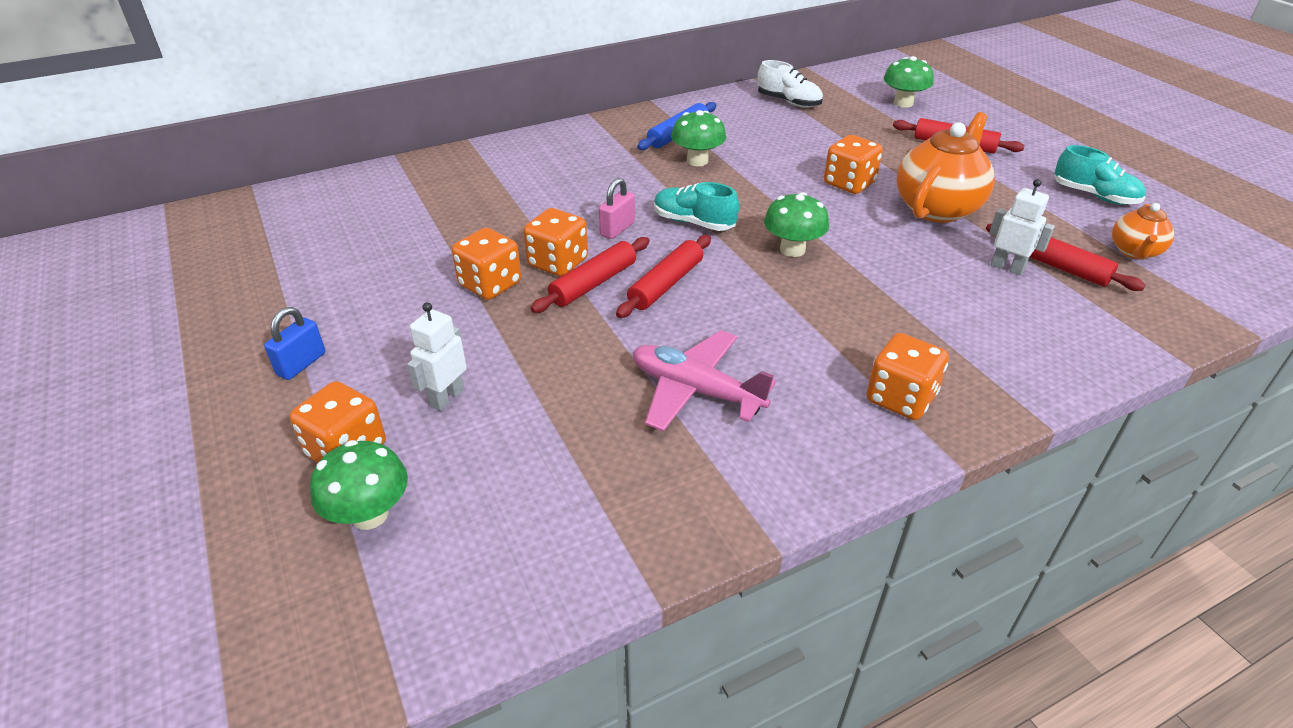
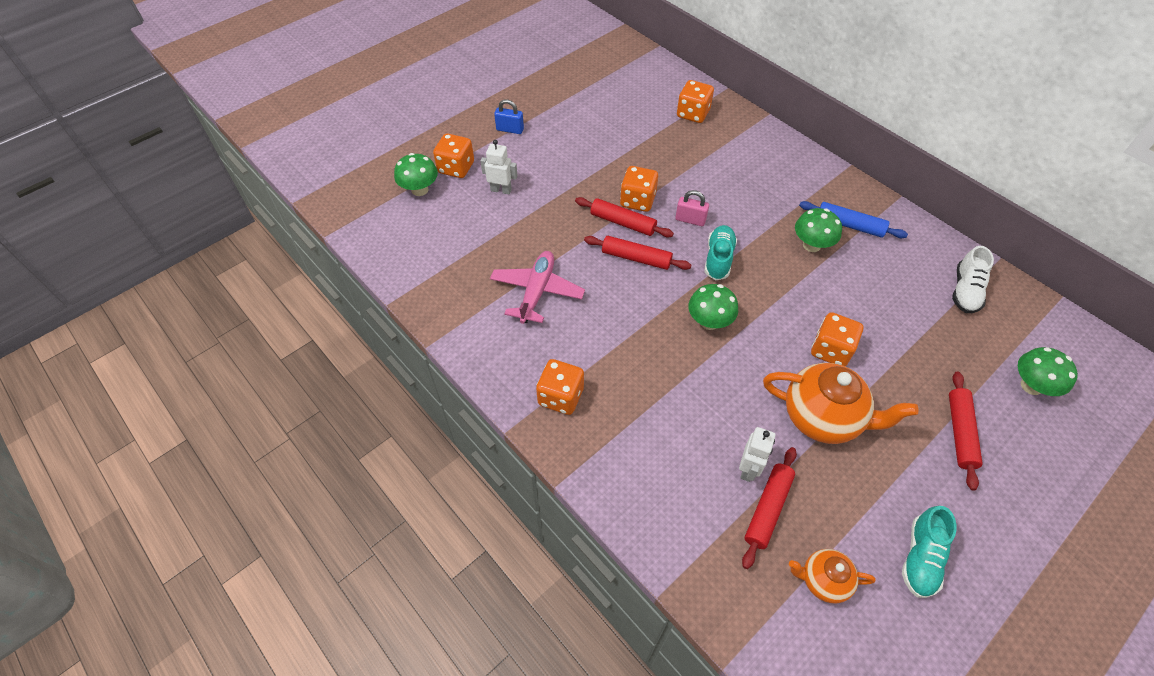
camera: 75 degrees right, 15 degrees up
(490, 284) = (603, 177): orange dice -> orange dice (693, 114)

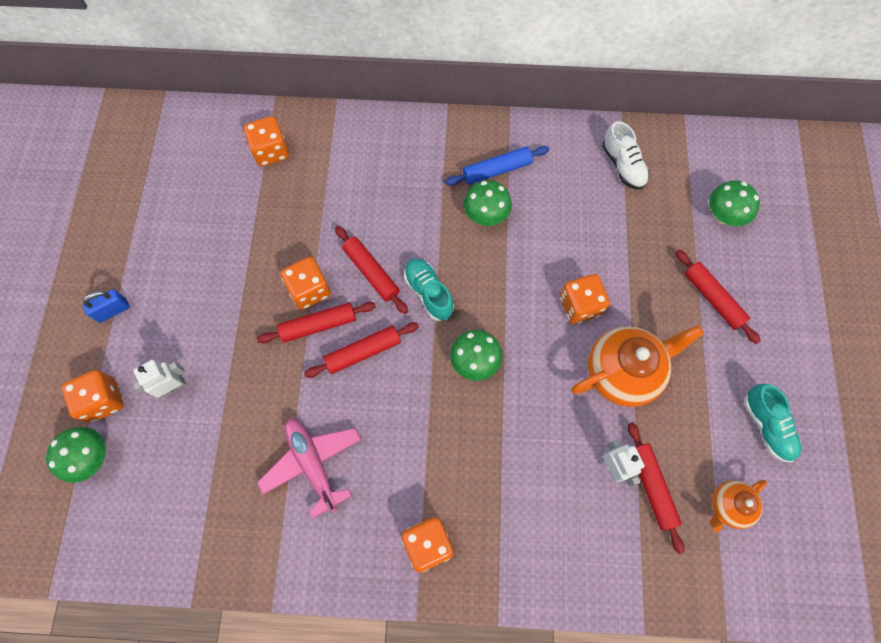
camera: 45 degrees left, 15 degrees up
(690, 220) = (371, 272): pink padlock -> red rolling pin

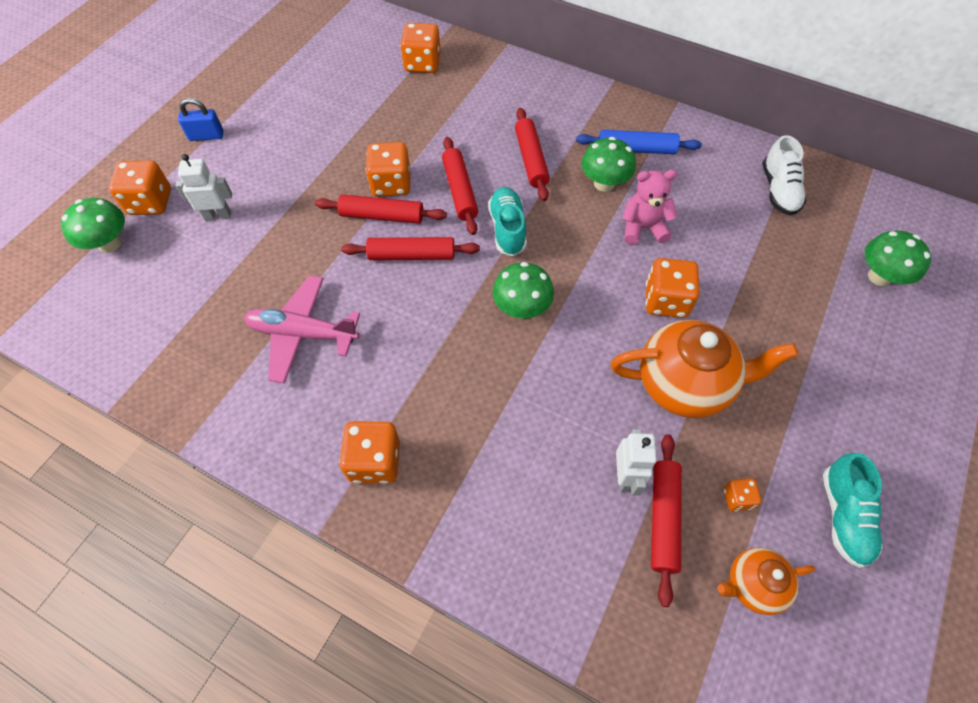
camera: 25 degrees right, 10 degrees down
(312, 464) = (303, 334): pink plane -> pink plane turned 75 degrees counterclockwise
(534, 246) = (643, 228): none -> pink teddy bear
(694, 447) = (737, 498): none -> orange dice
(712, 299) = (830, 353): red rolling pin -> red rolling pin (531, 159)

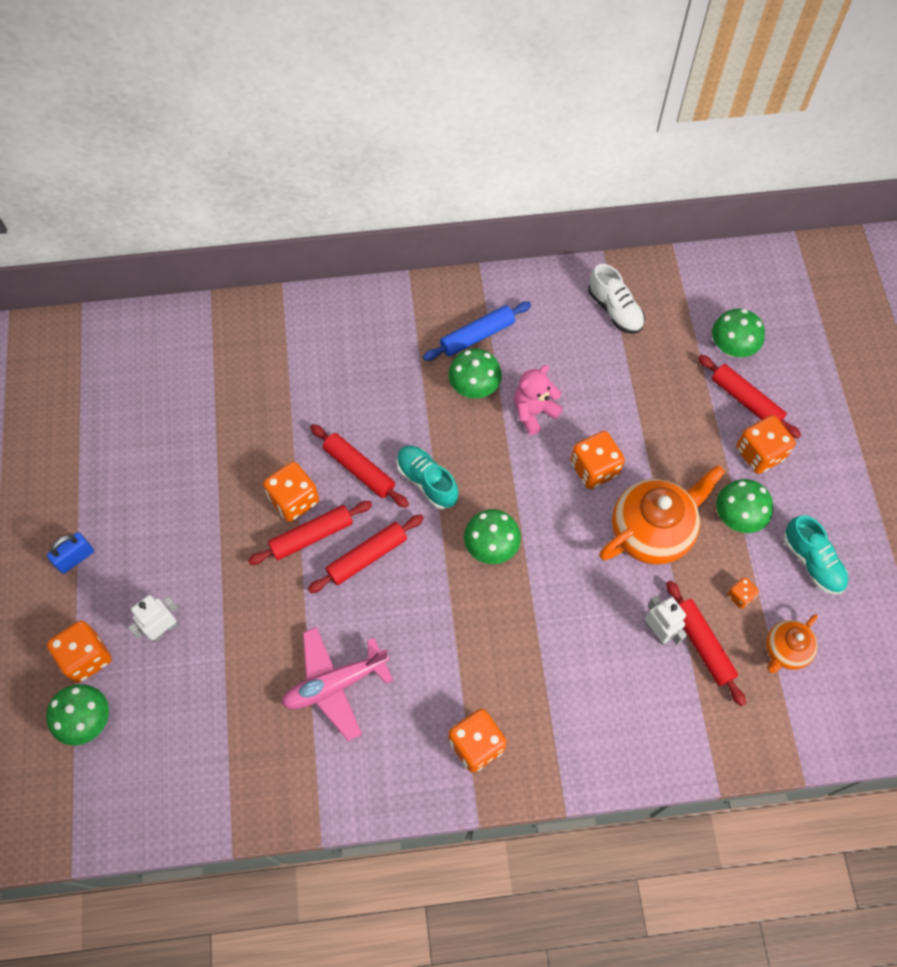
camera: 35 degrees left, 5 degrees up
(422, 64) = (218, 354): orange dice -> orange dice (759, 453)
(531, 159) = (396, 400): red rolling pin -> red rolling pin (745, 400)
(785, 423) = (737, 517): none -> green mushroom

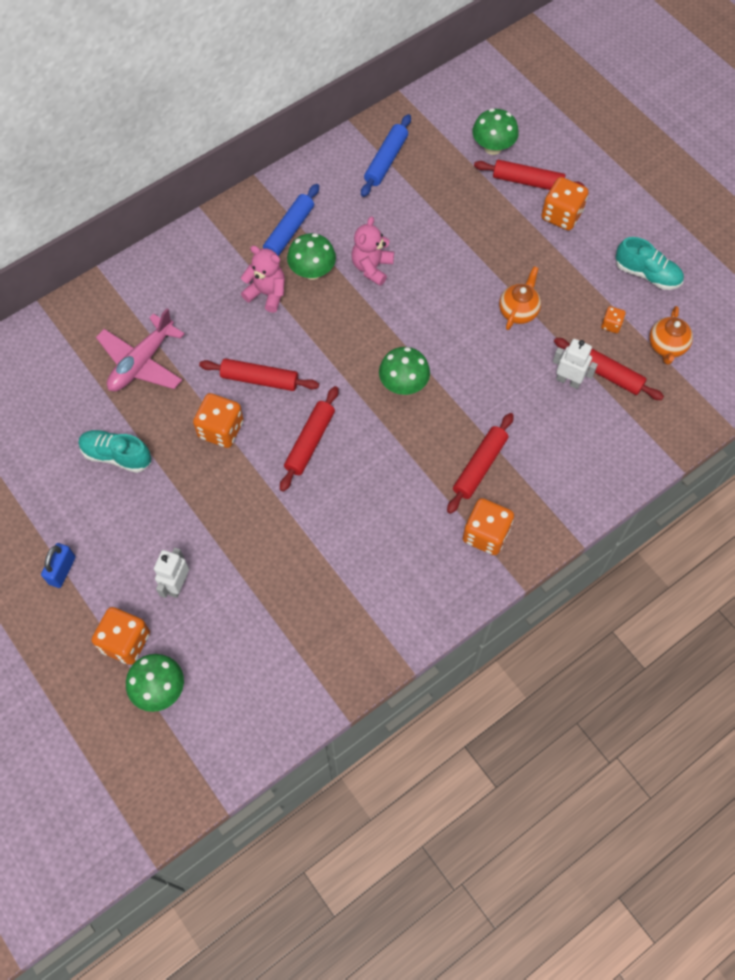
camera: 30 degrees left, 0 degrees up
(311, 536) = (254, 450): red rolling pin -> red rolling pin (480, 466)
(335, 684) = (347, 550): pink plane -> pink plane (142, 362)
(418, 388) = (267, 293): none -> pink teddy bear
(427, 481) = (321, 361): turquoise shoe -> turquoise shoe (117, 455)
(594, 468) = (445, 287): orange dice -> none
(614, 310) = (386, 160): white shoe -> blue rolling pin
(652, 531) = (518, 311): orange teapot -> orange teapot, size x0.55
(737, 517) = (574, 269): green mushroom -> none

